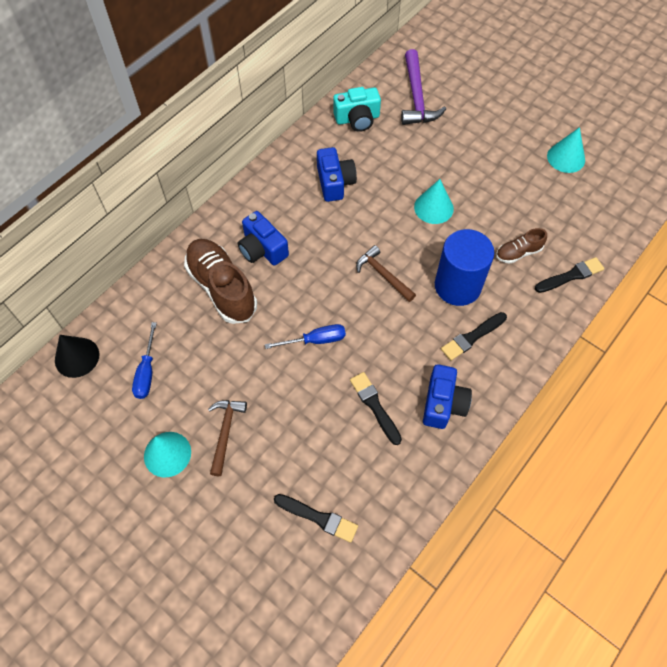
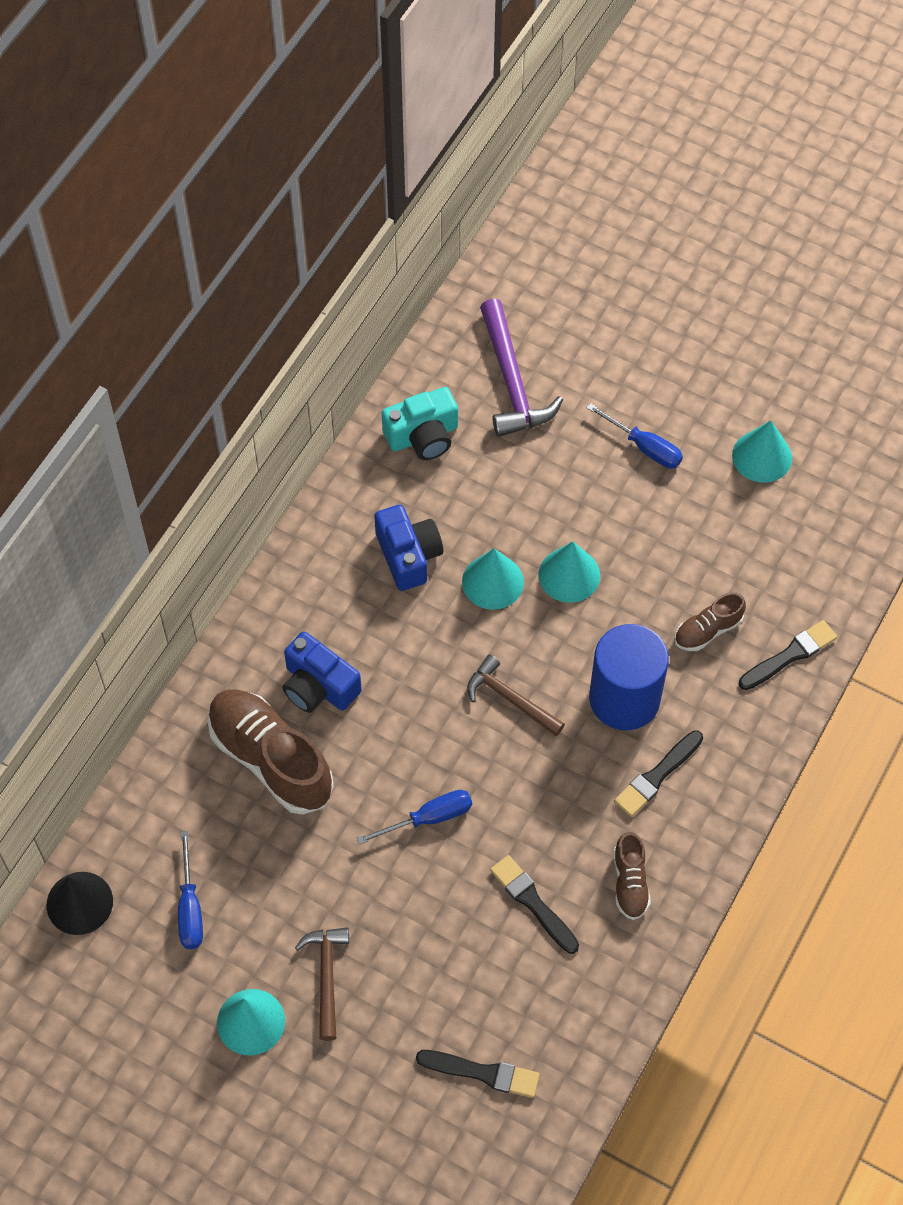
camera: 10 degrees left, 0 degrees up
(384, 205) = (492, 582): none -> turquoise cone
(443, 403) = (630, 883): blue camera -> brown shoe
(492, 143) = (644, 447): none -> blue screwdriver

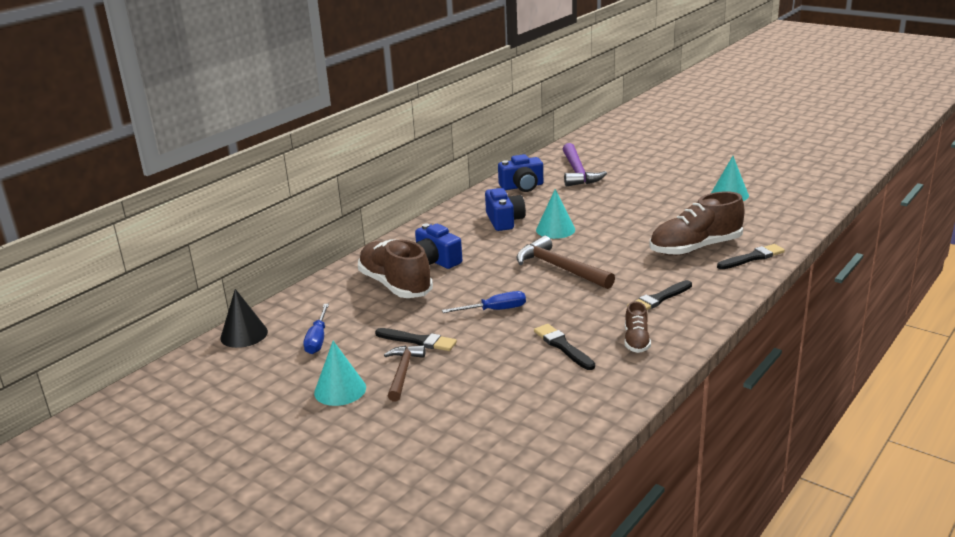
camera: 10 degrees right, 35 degrees down
(423, 436) = (522, 186): turquoise camera -> blue camera
(482, 1073) = (510, 423): black brush -> black brush (418, 341)
(510, 699) = (560, 268): brown hammer -> brown hammer, size x1.54
(569, 575) = (604, 228): turquoise cone -> none
(624, 699) = (637, 270): blue cylinder -> none
(644, 447) = (655, 191): blue screwdriver -> none
(707, 630) = (695, 248): brown shoe -> brown shoe, size x1.97

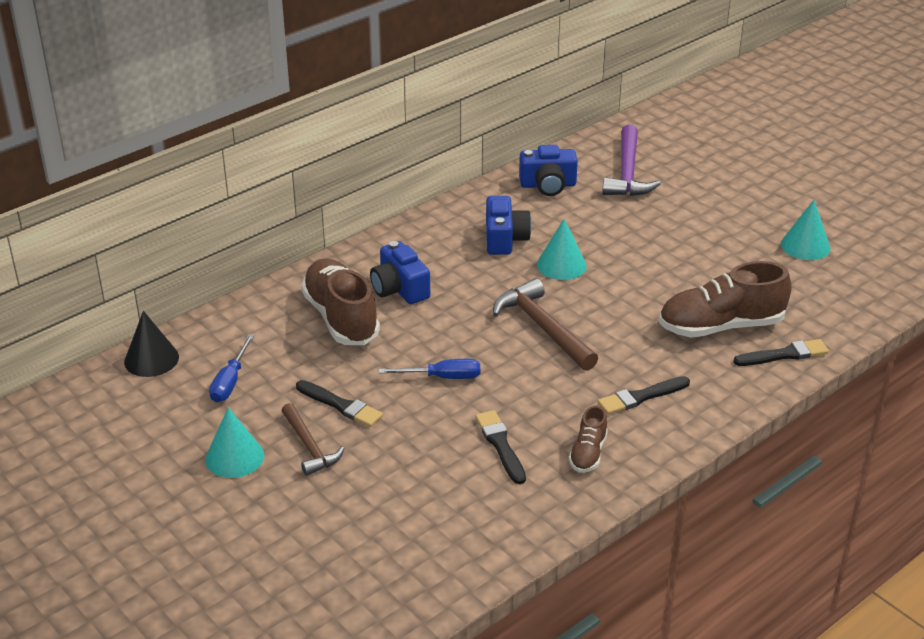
camera: 10 degrees right, 10 degrees up
(403, 372) = (309, 446): brown hammer -> brown hammer turned 135 degrees clockwise

